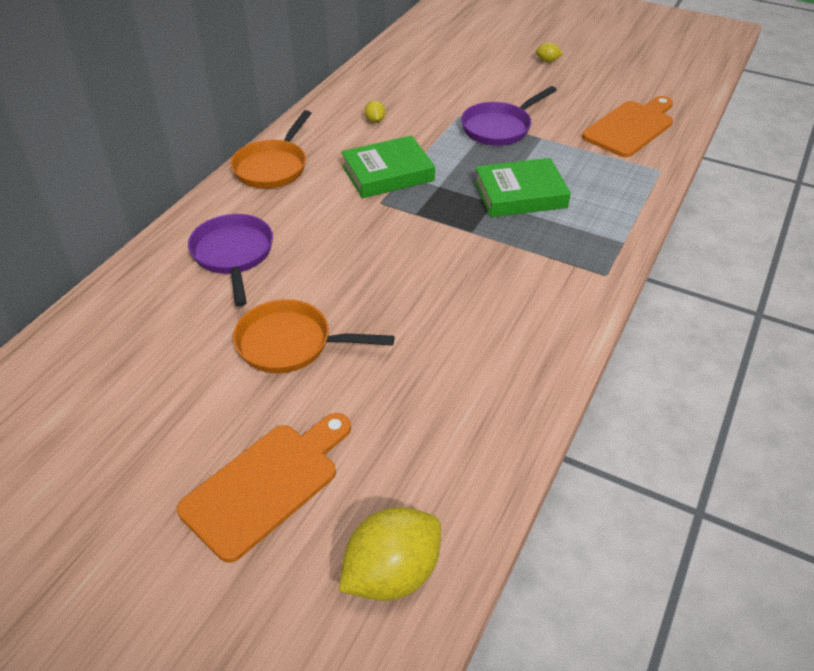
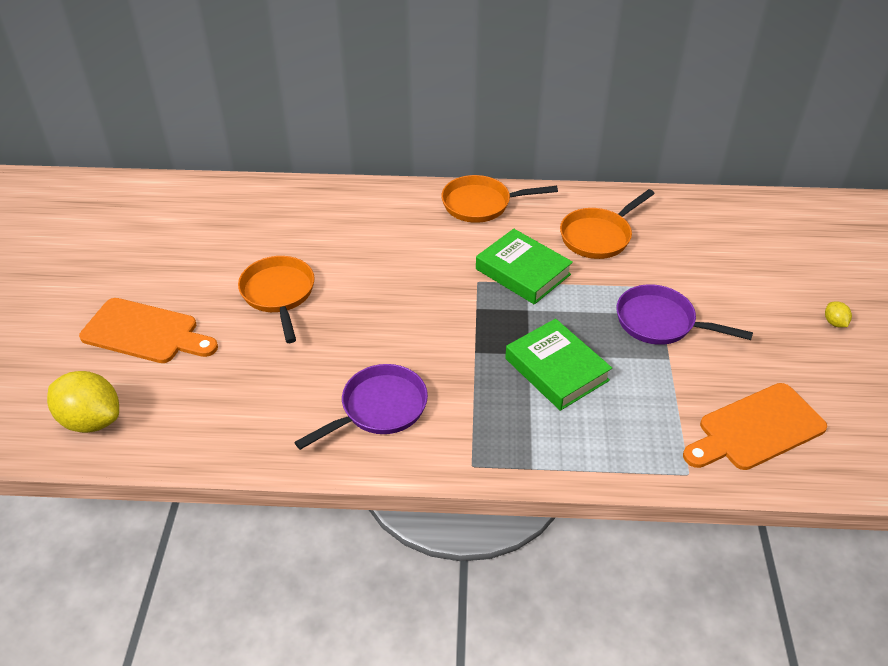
camera: 65 degrees right, 0 degrees up
(233, 255) = (358, 228): purple pan -> purple pan (379, 409)
(375, 121) = (598, 236): yellow lemon -> orange pan
(631, 127) = (756, 429): orange cutting board -> orange cutting board turned 135 degrees clockwise

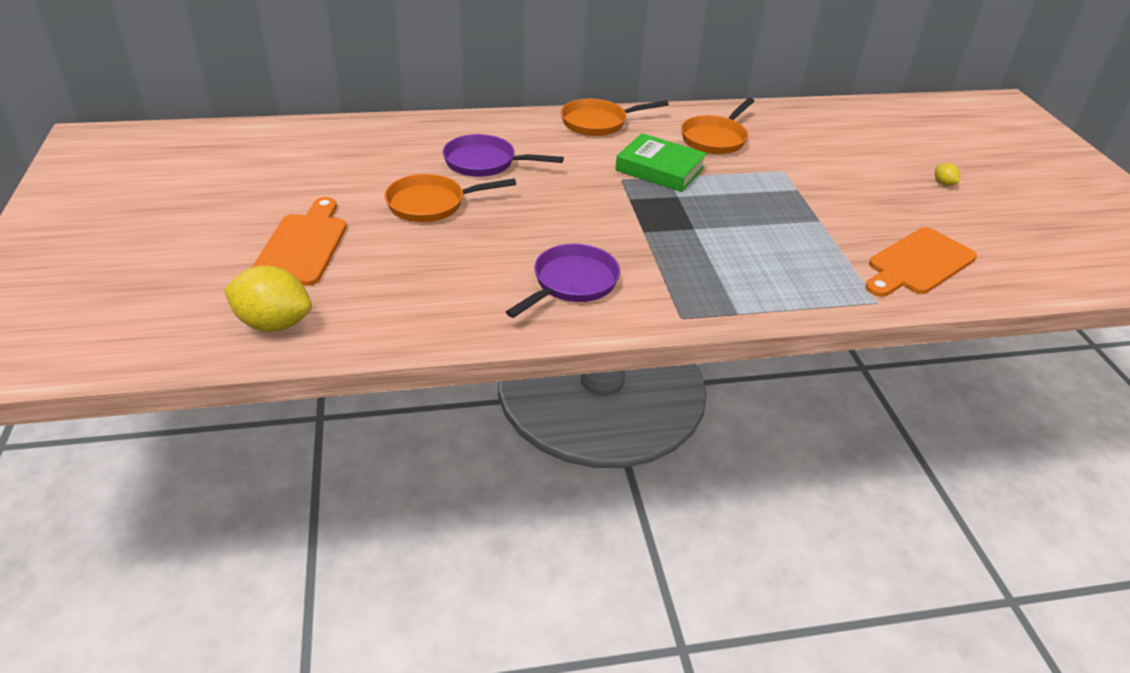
camera: 15 degrees left, 5 degrees down
(145, 333) = (303, 246): orange cutting board -> orange cutting board turned 90 degrees counterclockwise
(279, 294) = (432, 204): orange pan -> orange pan turned 75 degrees counterclockwise
(556, 369) = (724, 237): green book -> none
(660, 322) = (799, 195): purple pan -> purple pan (485, 163)

